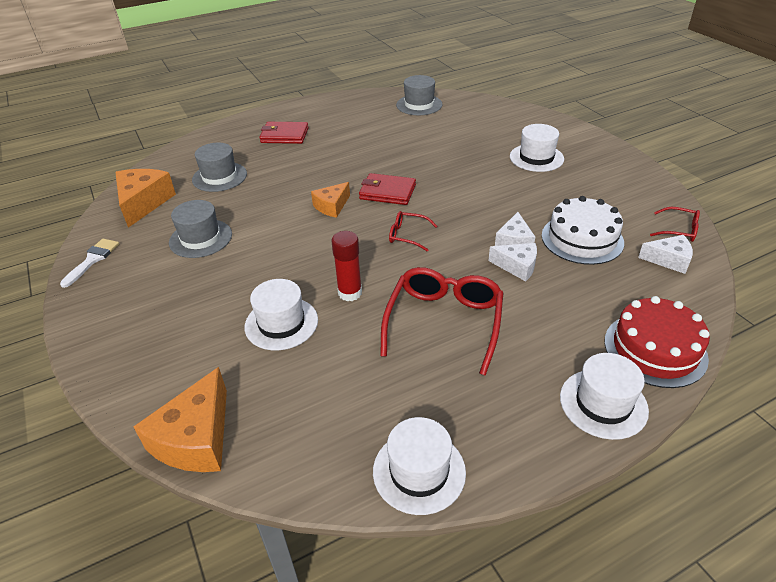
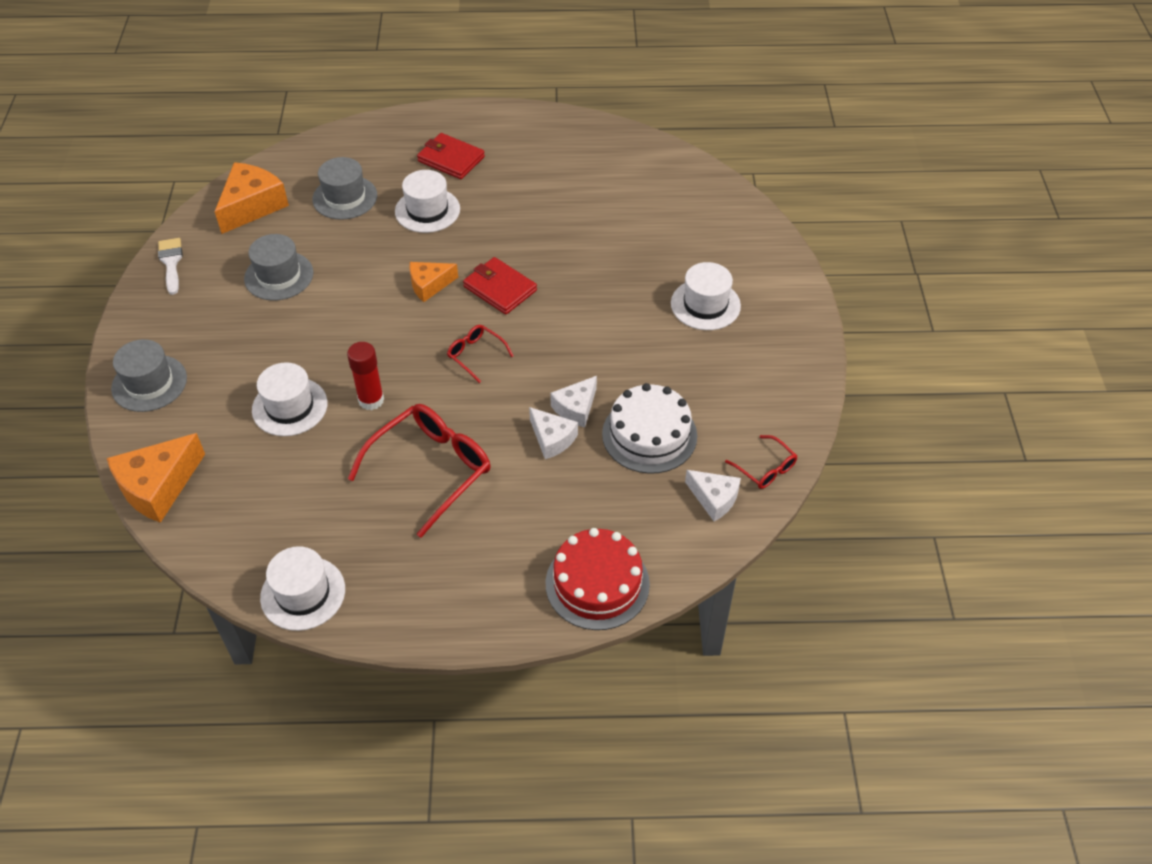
camera: 25 degrees right, 10 degrees up
(92, 260) = (171, 262): white brush -> white brush turned 60 degrees counterclockwise
(419, 105) = (641, 165): grey hat -> grey hat (149, 383)
(603, 403) = (499, 609): white hat -> white hat (427, 210)

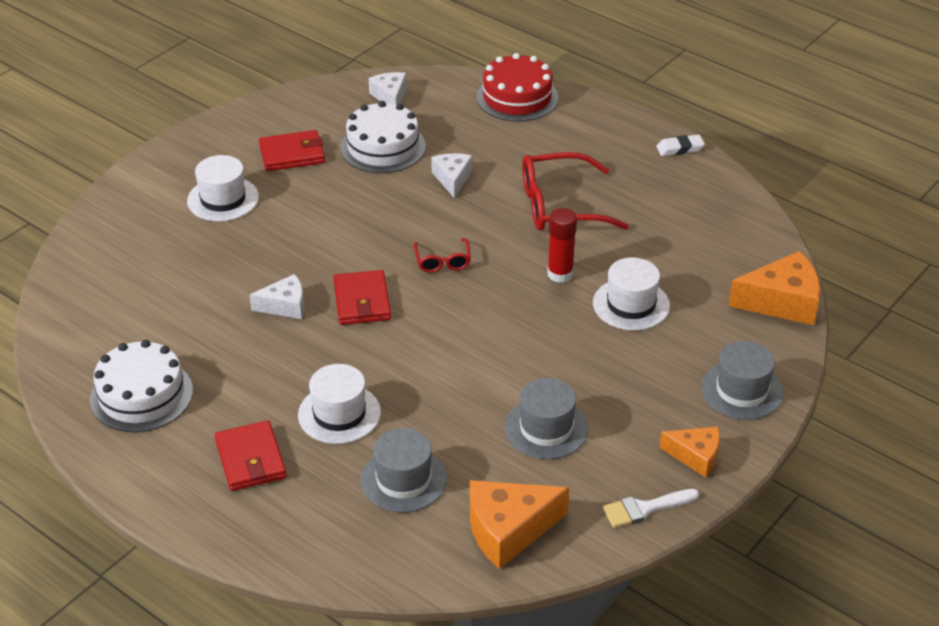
camera: 140 degrees left, 10 degrees down
(171, 262) = (644, 509): white brush -> white brush turned 45 degrees clockwise
(303, 593) = (715, 184): white hat -> none
(373, 621) = (680, 148): none -> white eraser
(429, 285) = (418, 338): orange cheese -> orange cheese (695, 456)
(563, 154) = (141, 395): none -> white cake
(576, 408) = (412, 187): white cheese -> white cheese (285, 306)
(712, 378) = (292, 154): none -> red wallet
(765, 469) = (336, 93): red glasses -> none

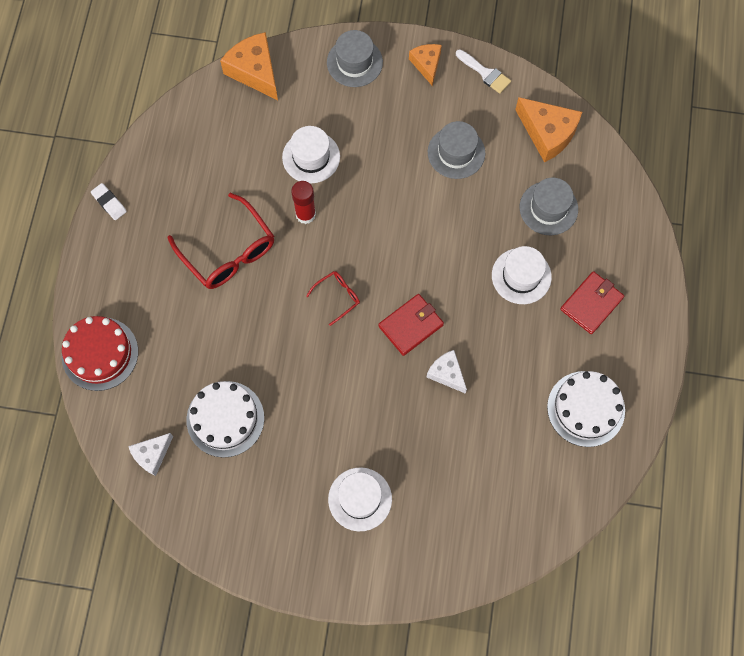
camera: 120 degrees left, 30 degrees up
(292, 154) = (274, 484): red wallet -> none
(452, 179) = (238, 343): white cheese -> none

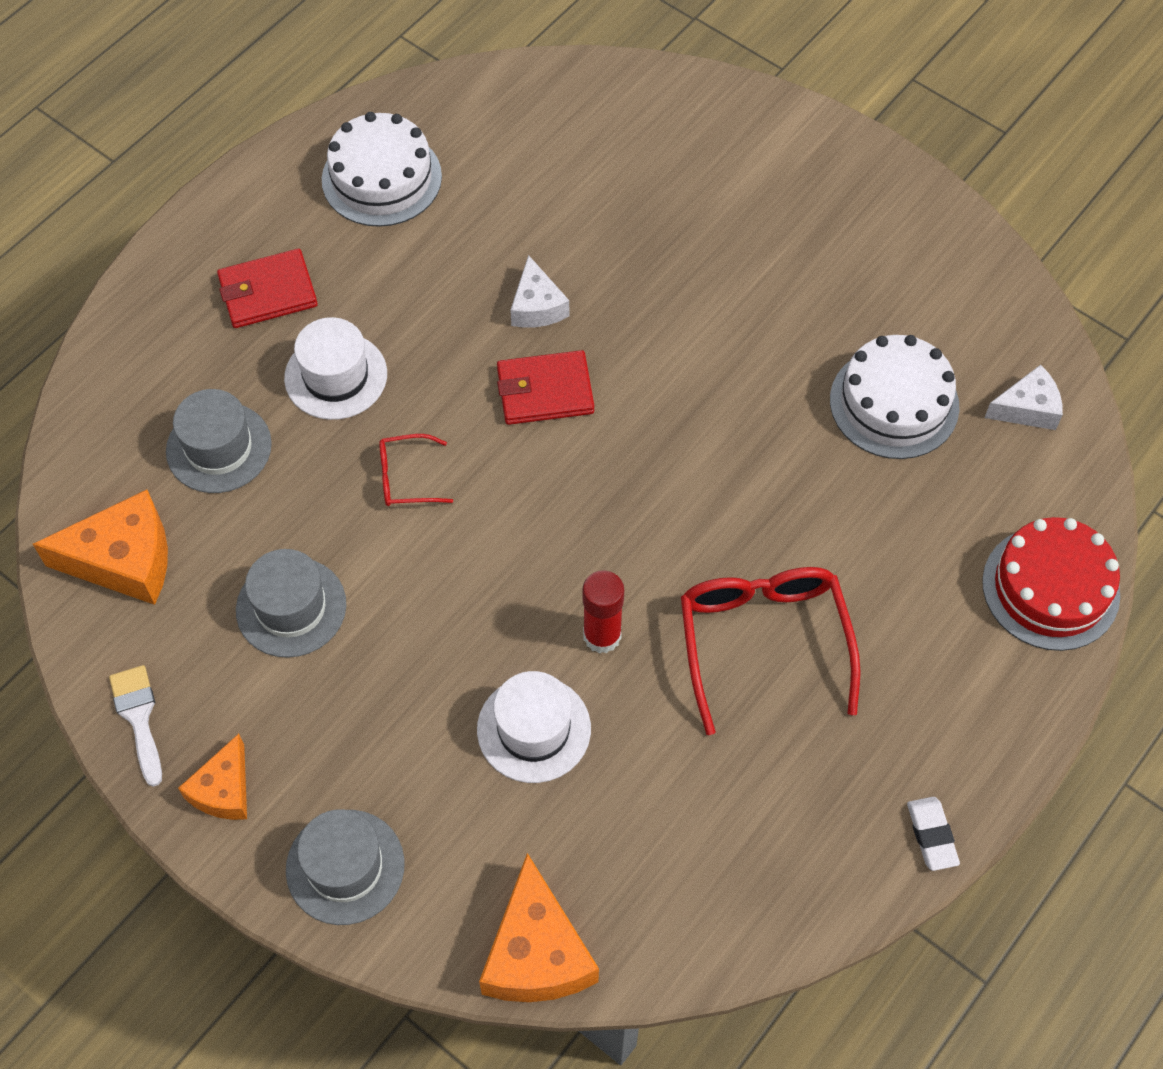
camera: 150 degrees left, 10 degrees down
(337, 297) = (628, 484): red glasses -> red glasses (406, 478)
(360, 499) = (756, 221): white hat -> none
(547, 133) = (124, 560): orange cheese -> orange cheese turned 105 degrees clockwise

